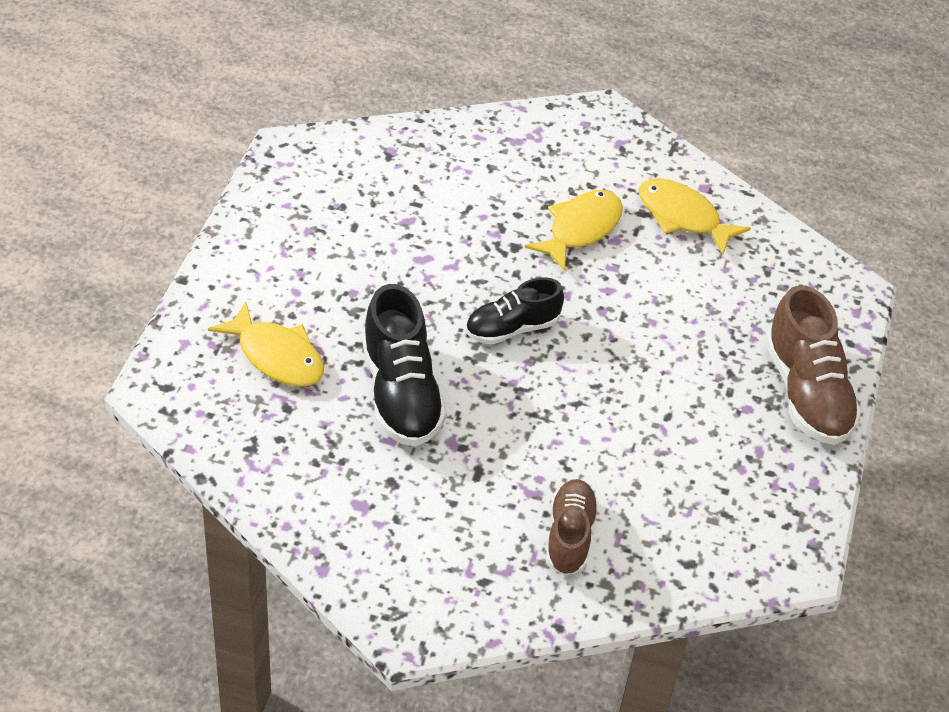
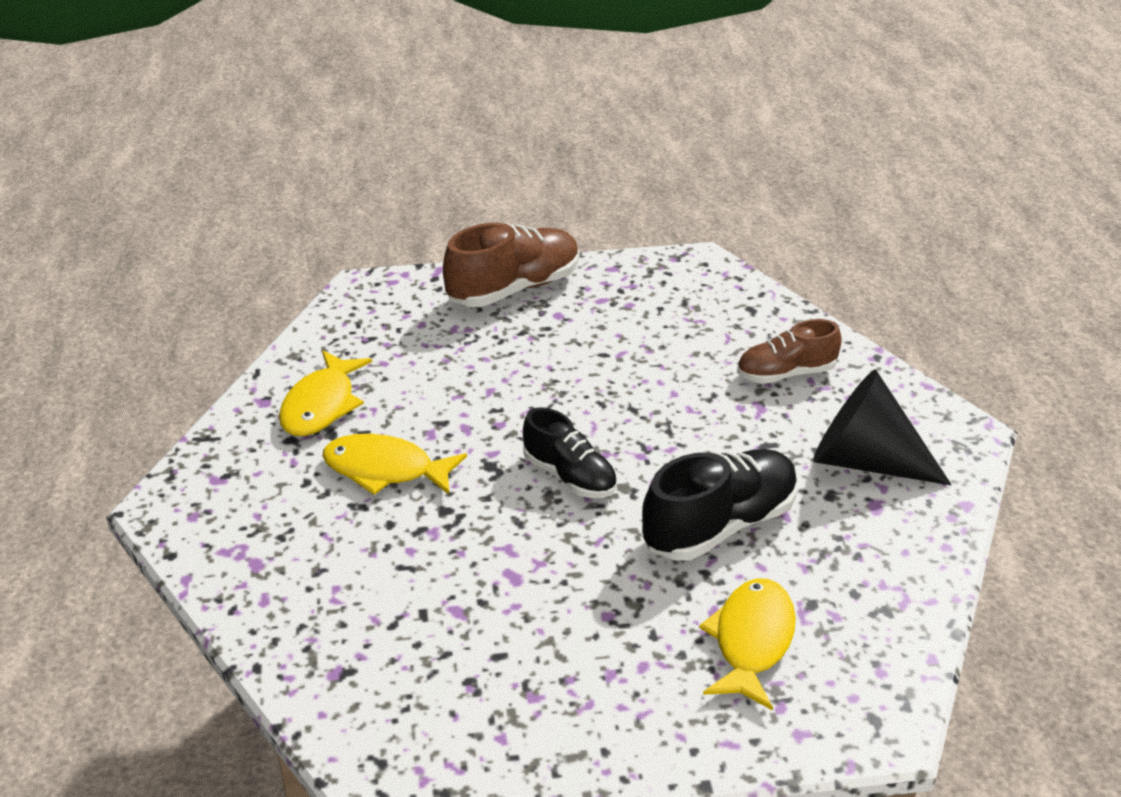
camera: 110 degrees left, 10 degrees down
(417, 529) = (865, 461): none -> black cone

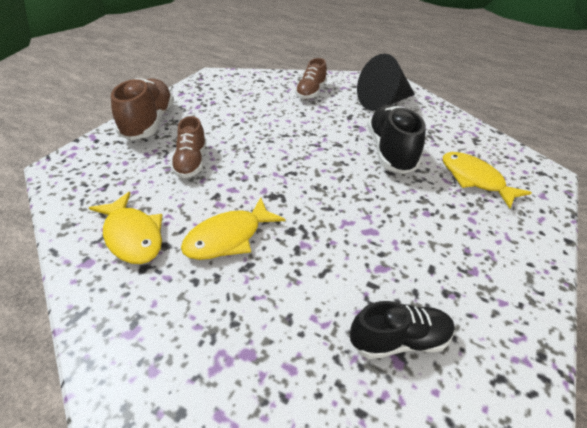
camera: 55 degrees left, 5 degrees up
(478, 369) = (191, 162): none -> brown shoe
(570, 476) = (312, 174): black shoe -> black shoe (399, 340)

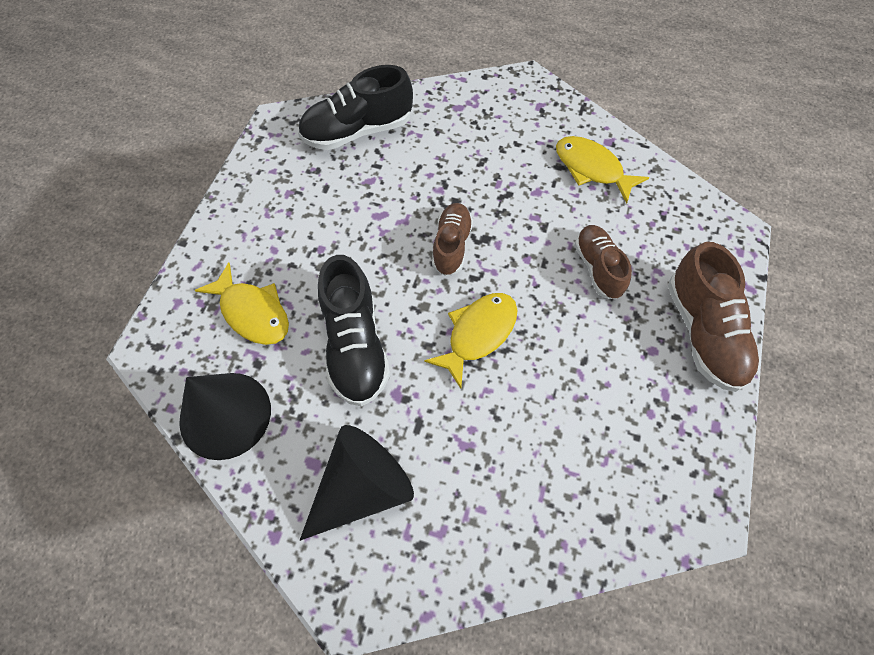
camera: 170 degrees right, 20 degrees up
(228, 237) = (509, 183): yellow fish -> yellow fish (478, 334)
(311, 92) = (498, 492): brown shoe -> brown shoe (451, 245)
(399, 340) = (357, 131): black shoe -> black shoe, size x1.55
(472, 135) = (225, 415): none -> black cone

